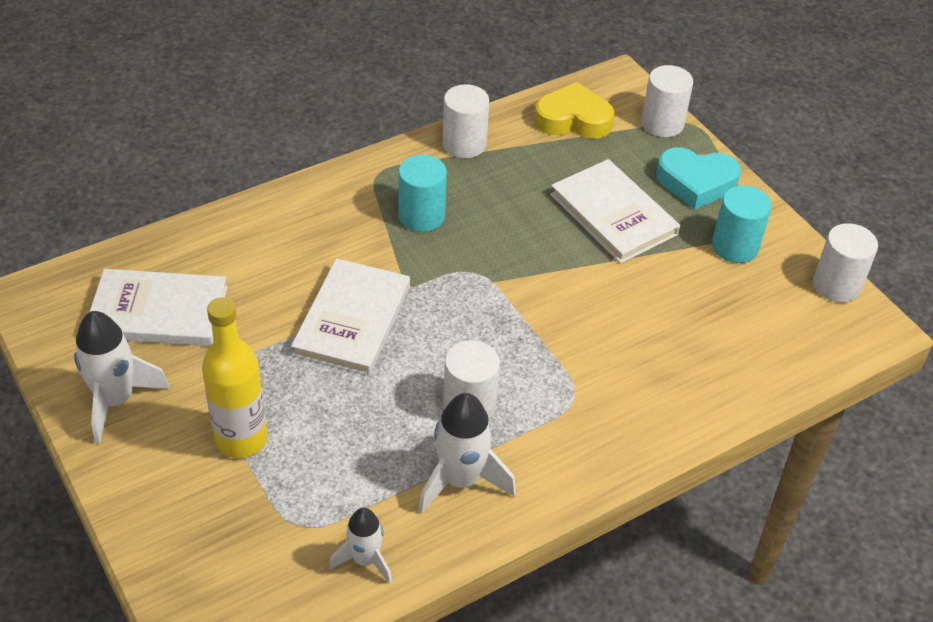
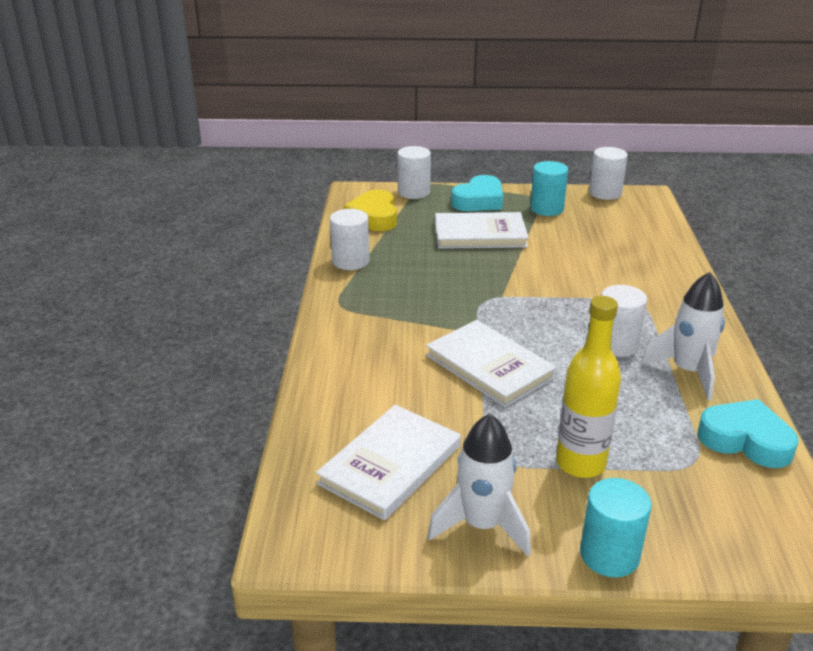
camera: 55 degrees left, 15 degrees down
(365, 560) = (745, 440): white rocket -> turquoise heart
(421, 216) = (407, 301): turquoise cylinder -> turquoise cylinder (609, 555)
(573, 119) = (374, 217): yellow heart -> yellow heart turned 45 degrees counterclockwise

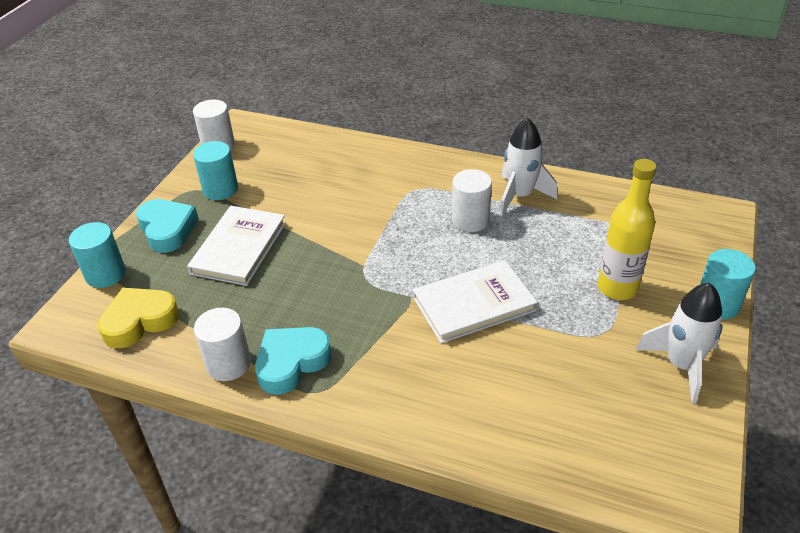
camera: 70 degrees left, 10 degrees up
(374, 217) = (139, 321): yellow heart -> yellow heart turned 135 degrees clockwise
(390, 464) = (597, 407): white book -> none
(414, 192) = (105, 274): white cylinder -> turquoise cylinder
(745, 440) = (607, 199): turquoise heart -> turquoise heart (291, 363)

